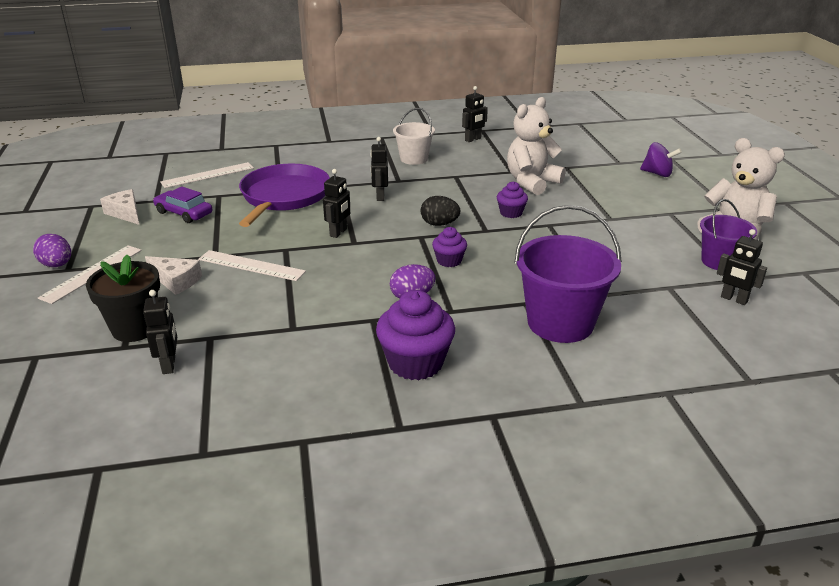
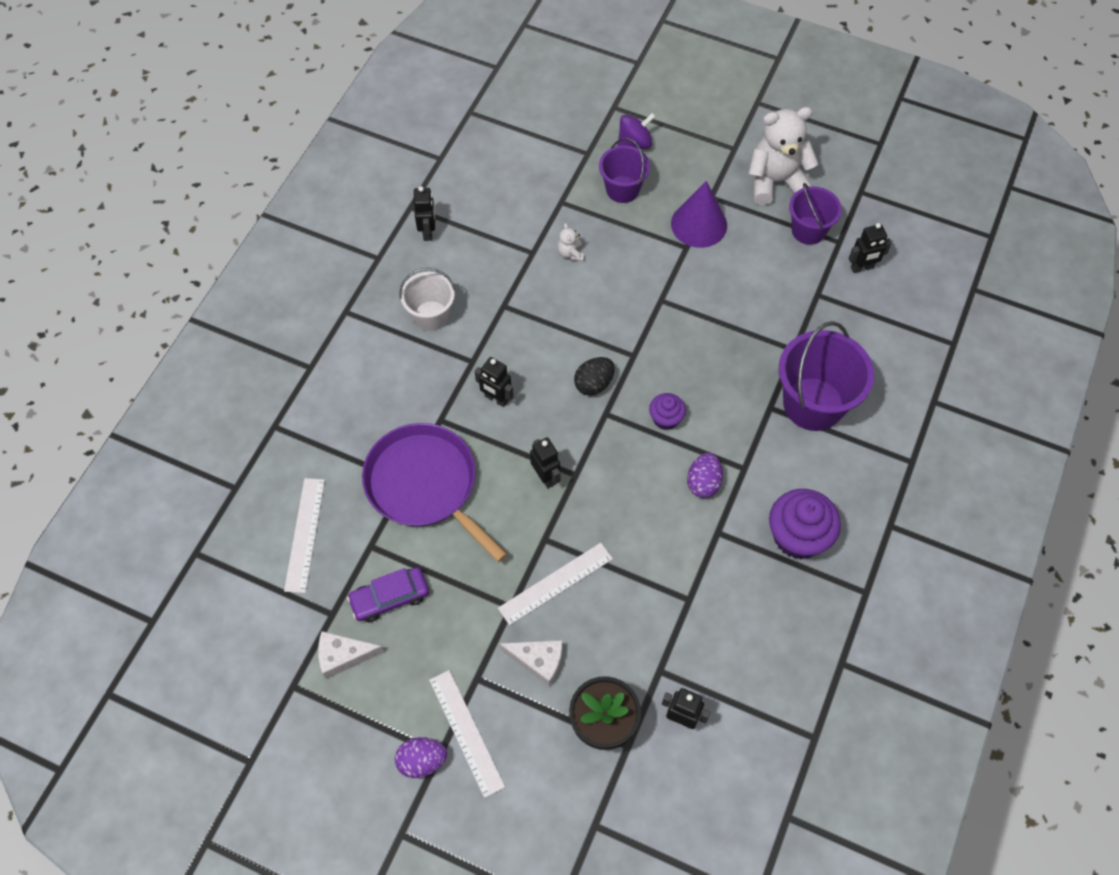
camera: 55 degrees left, 30 degrees up
(176, 281) = (538, 661): white cheese -> white cheese turned 45 degrees clockwise
(511, 213) = (617, 313): purple cupcake -> none
(531, 182) = (570, 253): white teddy bear -> white teddy bear, size x0.42
(613, 182) = (622, 189): none -> purple bucket
(638, 216) = (699, 224): none -> purple cone

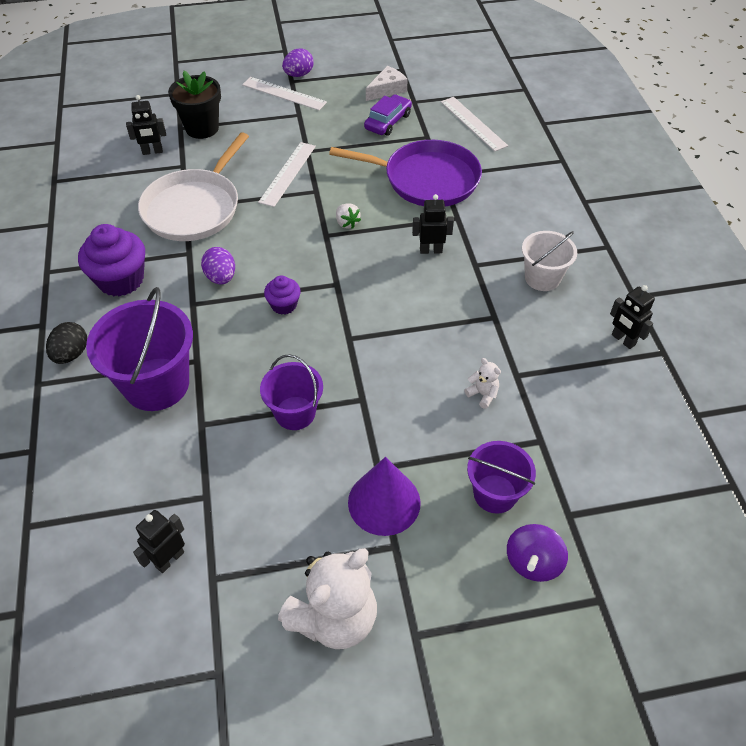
camera: 145 degrees right, 10 degrees down
(538, 661) = (267, 136): white cheese -> none
(546, 477) = (347, 223): black robot -> white strawberry
(594, 384) = (364, 299): black egg -> black egg (71, 354)
(681, 592) = (194, 208): none -> white pan
(808, 230) = (257, 571): purple bucket -> purple bucket (295, 413)

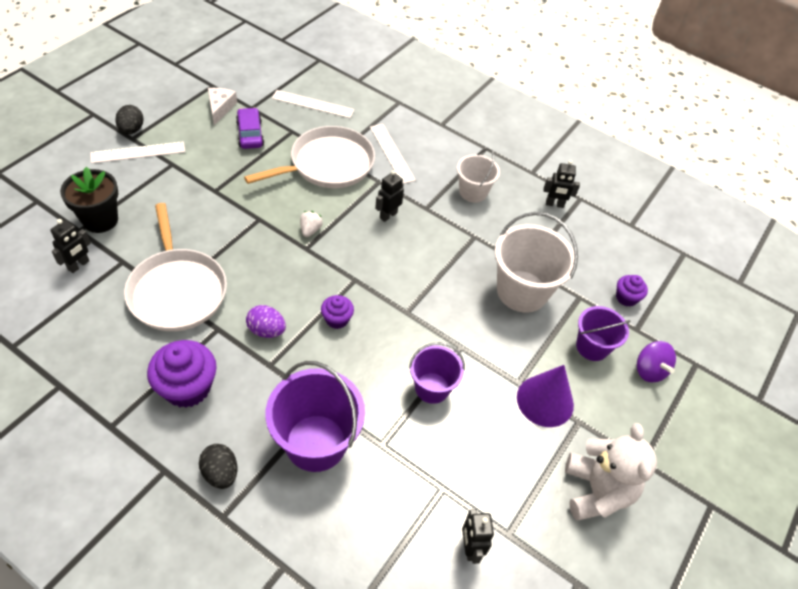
camera: 50 degrees left, 0 degrees up
(288, 174) = (221, 217): white ruler -> white ruler (392, 153)
(298, 75) = (132, 130): purple egg -> black egg
(347, 223) = (310, 230): white strawberry -> white strawberry turned 90 degrees counterclockwise
(426, 179) = (328, 164): purple pan -> white pan
(482, 394) = (522, 291): white teddy bear -> white bucket
(595, 478) = (626, 298): none -> purple cupcake

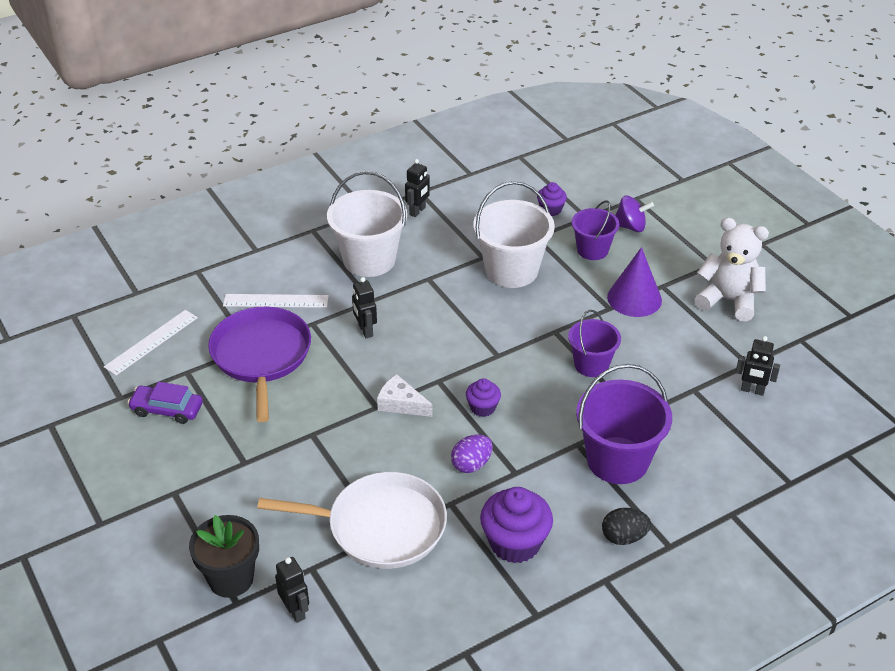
camera: 60 degrees left, 10 degrees down
(132, 130) = (83, 521): black egg -> none
(138, 152) = (132, 522): white ruler -> none
(220, 108) = (100, 426): white cheese -> white cheese (401, 404)
(310, 230) = (352, 396): white strawberry -> none
(328, 164) = (261, 356): white pan -> purple pan
(473, 192) = (369, 260): white bucket -> white bucket, size x1.65

